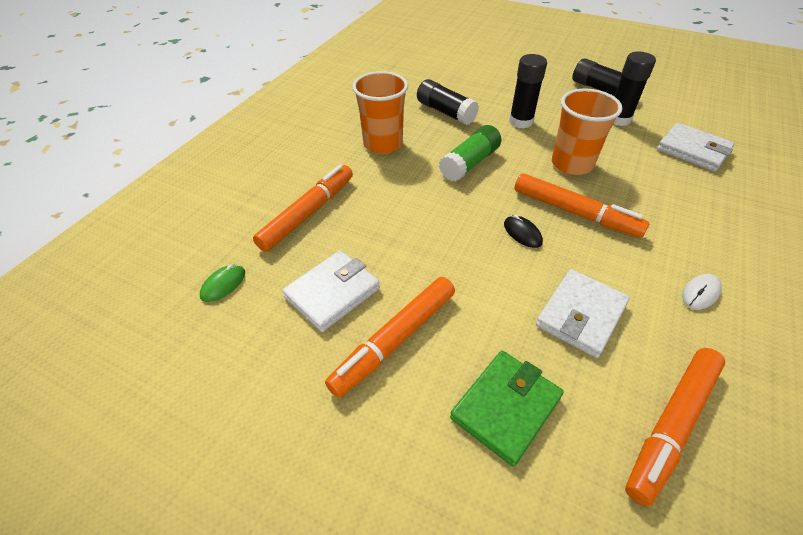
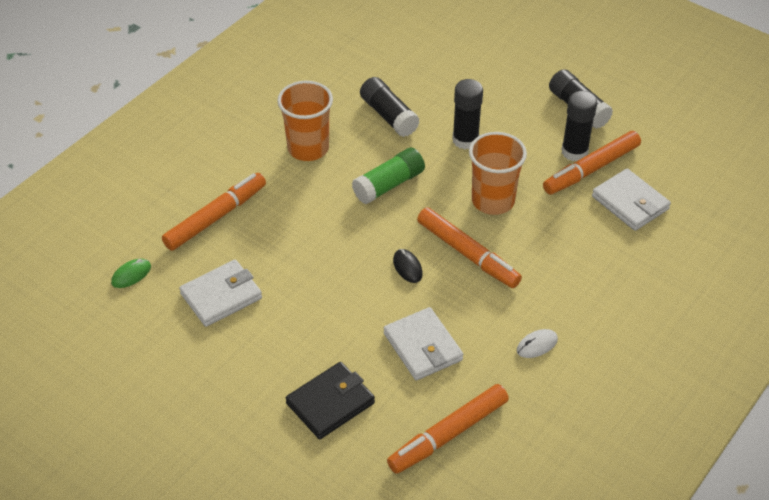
camera: 10 degrees right, 0 degrees up
(394, 340) = (262, 342): orange marker -> orange marker (591, 169)
(505, 407) = (330, 403): green wallet -> black wallet
(581, 315) = (423, 347): white wallet -> white wallet turned 75 degrees counterclockwise

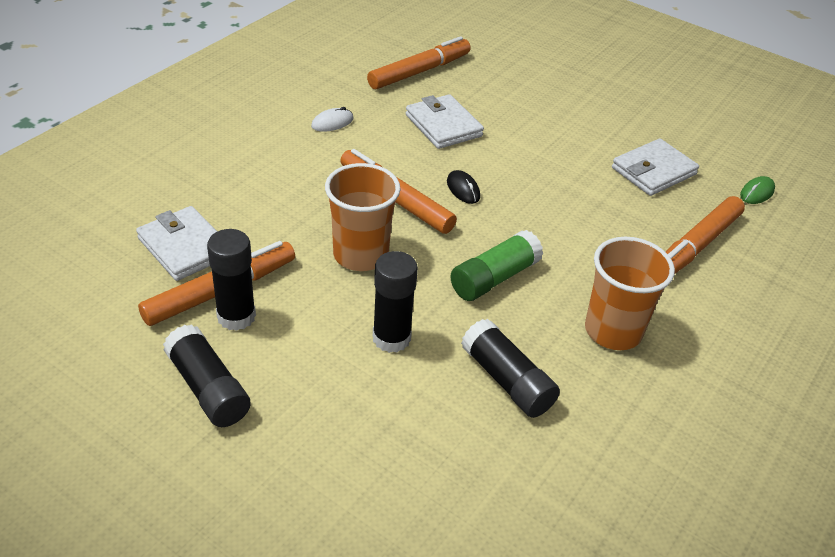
camera: 175 degrees right, 5 degrees down
(330, 403) = (523, 93): black wallet -> none

